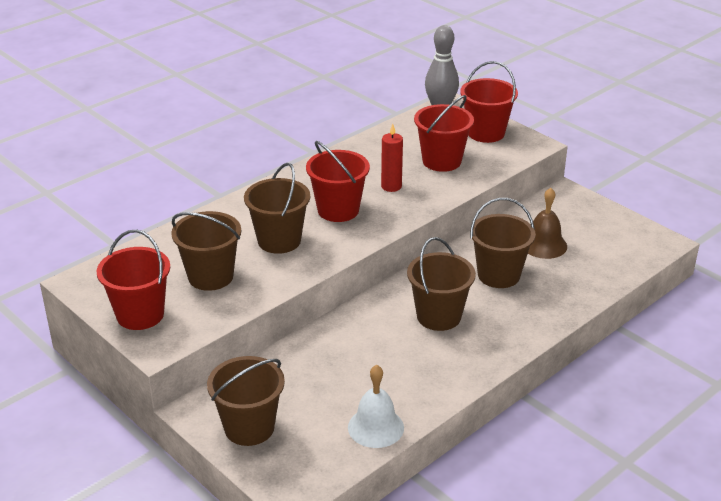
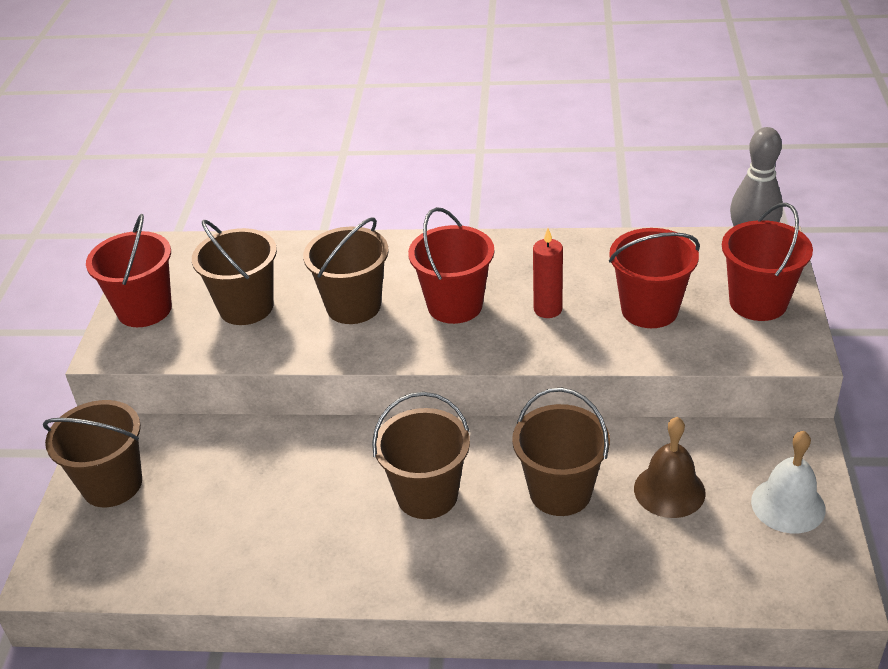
camera: 50 degrees right, 5 degrees up
(375, 427) = (196, 570): white bell -> white bell (788, 505)

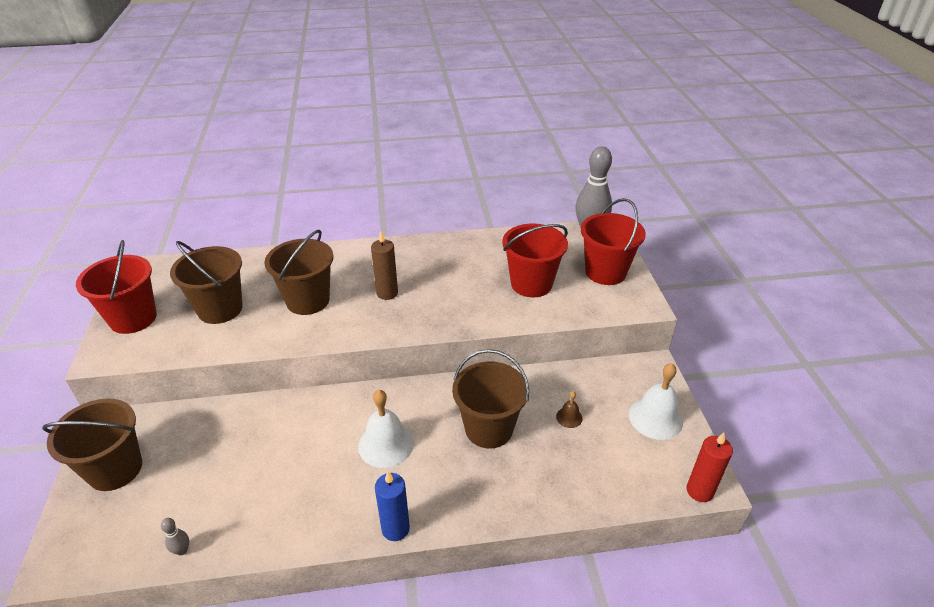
camera: 15 degrees left, 0 degrees up
(178, 582) = (182, 550): none -> grey bowling pin
(422, 593) = (395, 529): none -> blue candle
(427, 495) = (386, 444): brown bucket -> white bell
(455, 305) = (387, 293): red bucket -> brown candle
(547, 309) = (457, 290): red candle -> red candle (699, 491)
(669, 490) = (569, 417): brown bell -> brown bell, size x0.50

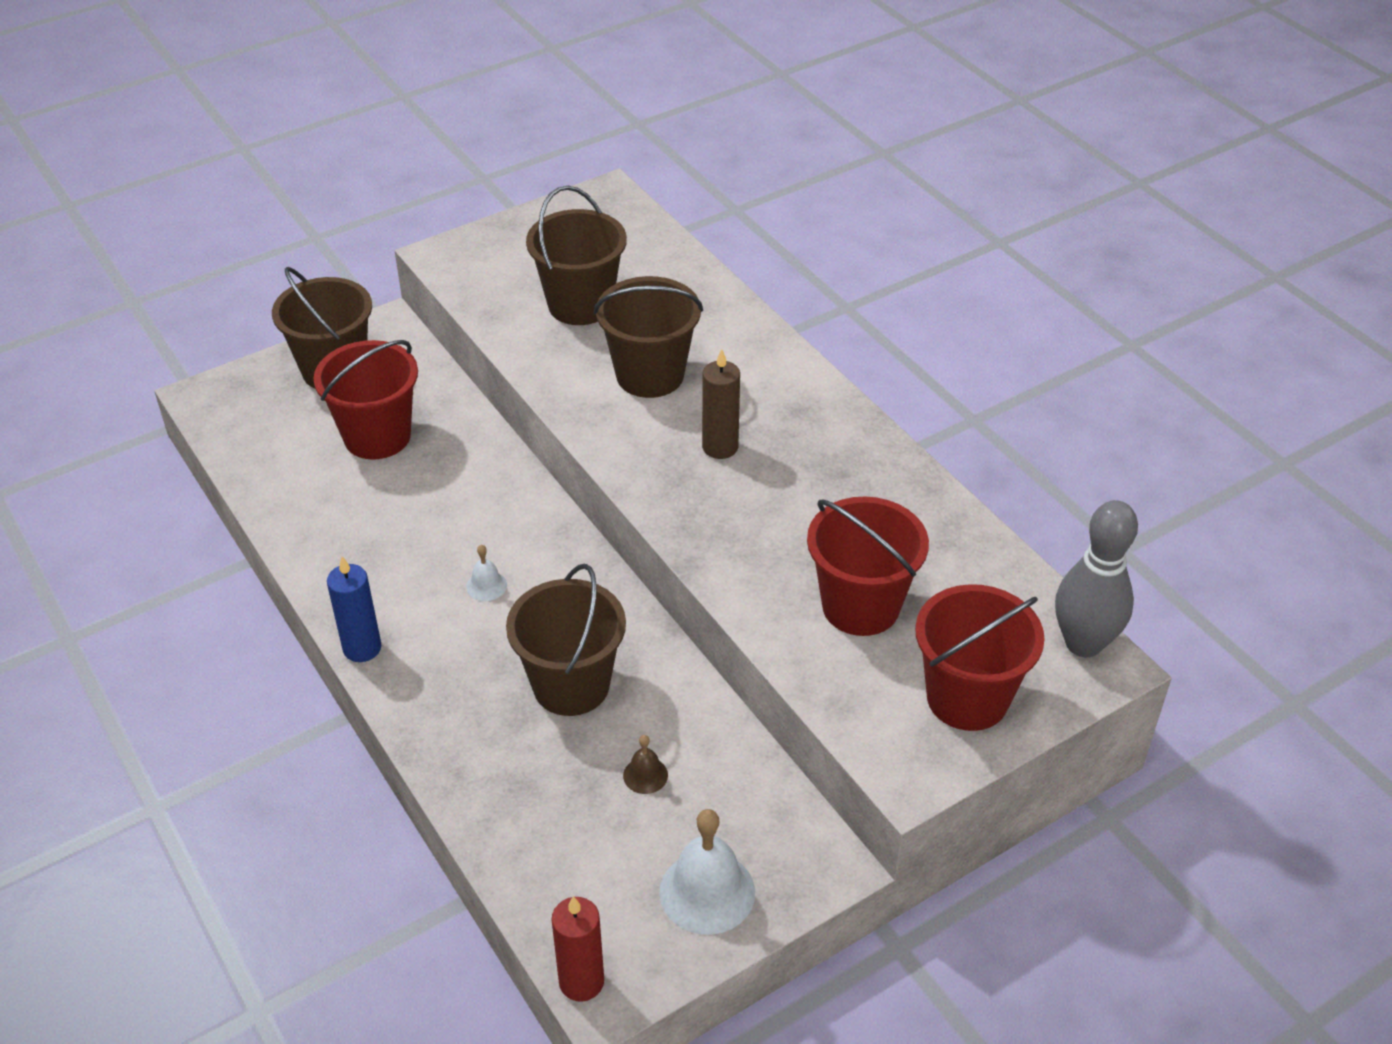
camera: 65 degrees right, 5 degrees up
(133, 318) = (517, 243): red bucket -> red bucket (377, 436)
(182, 550) = (258, 478): grey bowling pin -> none
(386, 444) = (486, 586): white bell -> white bell, size x0.50

